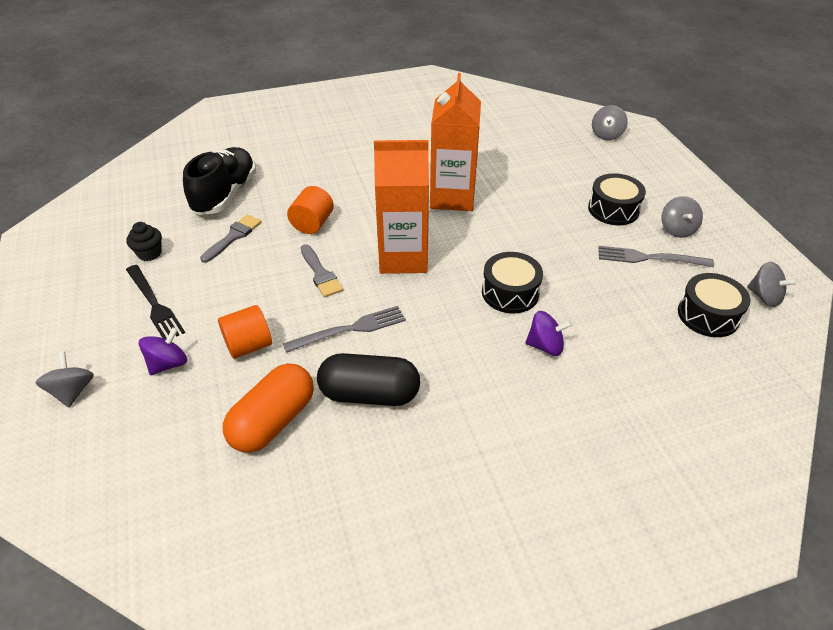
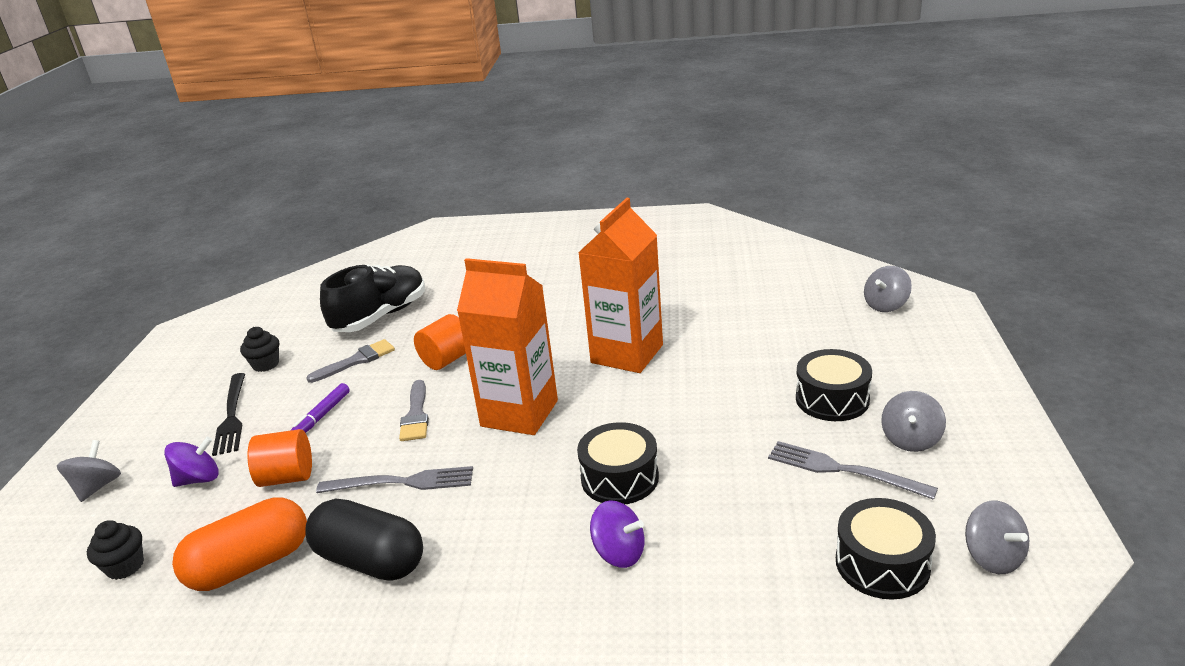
camera: 25 degrees right, 15 degrees down
(160, 450) = (125, 566): none -> black cupcake
(239, 290) = (321, 416): none -> purple marker

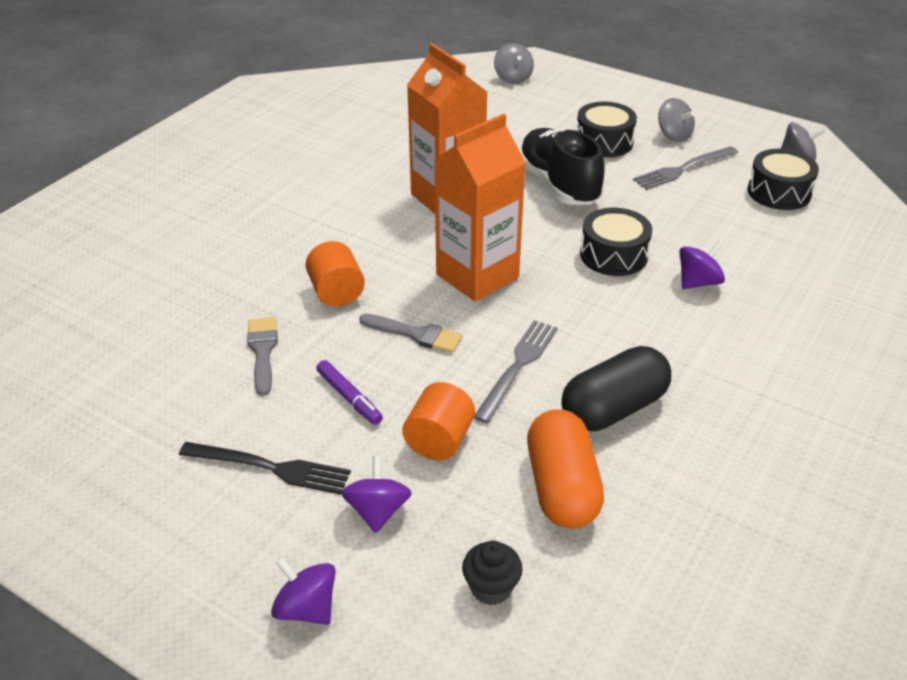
camera: 65 degrees left, 10 degrees up
(97, 487) = (306, 608): grey spinning top -> purple spinning top
(266, 364) = (181, 423): black cupcake -> none
(380, 316) = (184, 314): black shoe -> black shoe (558, 185)

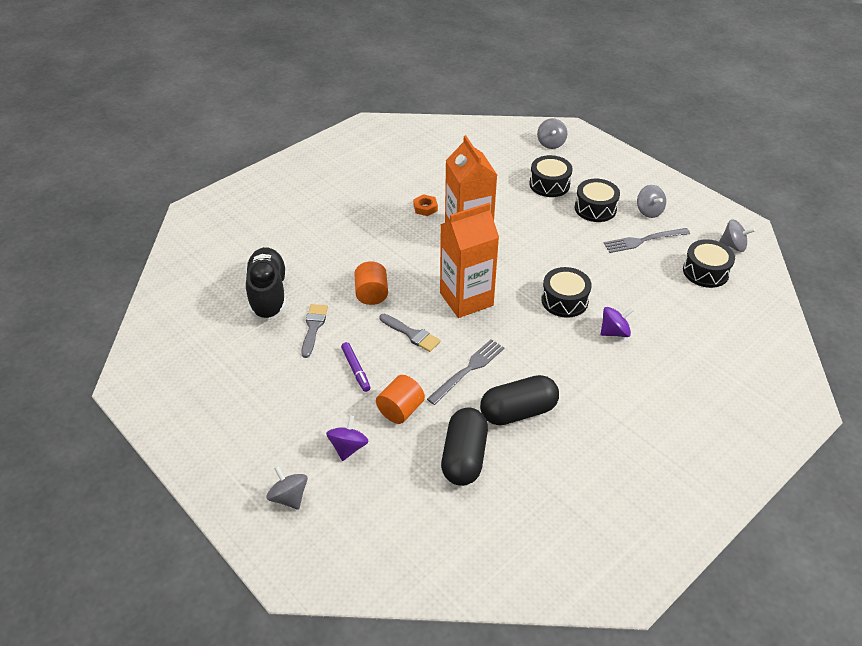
camera: 15 degrees right, 5 degrees up
(271, 468) = (295, 406): black fork -> none
(306, 608) = (289, 497): purple spinning top -> grey spinning top
(373, 174) = (425, 208): none -> orange nut
(491, 588) = (398, 510): black cupcake -> none
(531, 123) = (549, 184): none -> black drum
(558, 185) = (548, 238): black shoe -> black shoe (268, 294)
(562, 487) = (464, 457): orange capsule -> black capsule

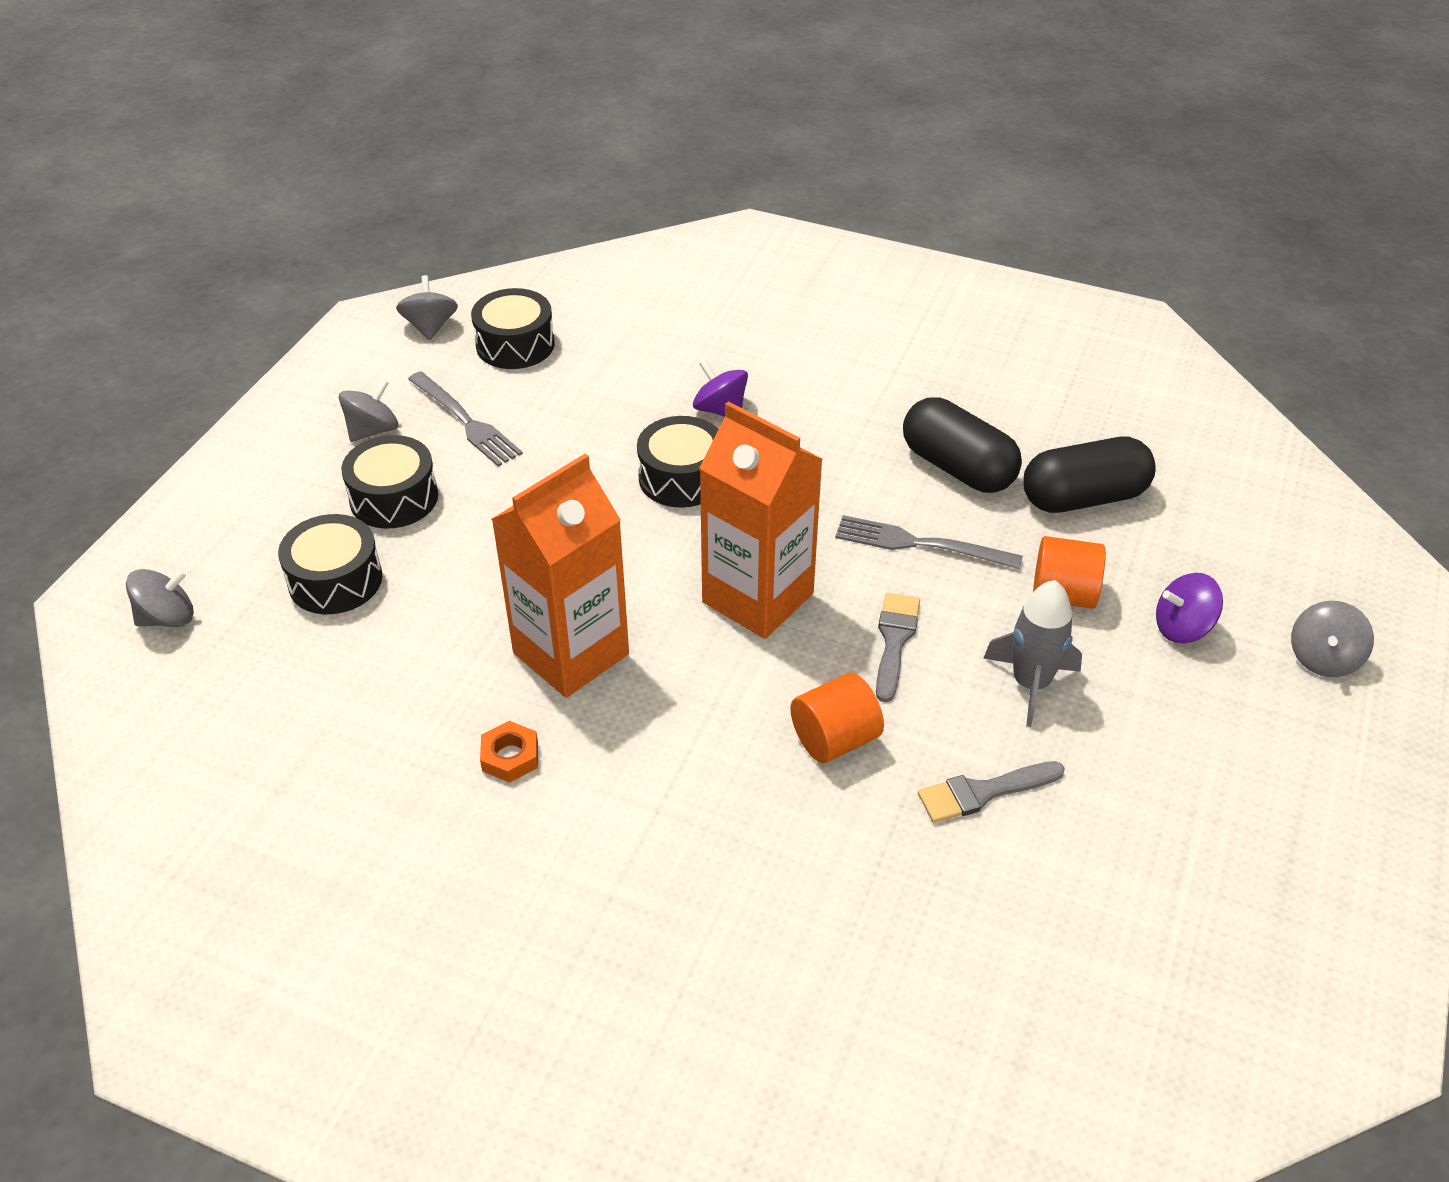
camera: 115 degrees left, 0 degrees up
(268, 294) = (952, 920): black shoe -> none
(356, 370) = (1030, 684): purple marker -> grey rocket

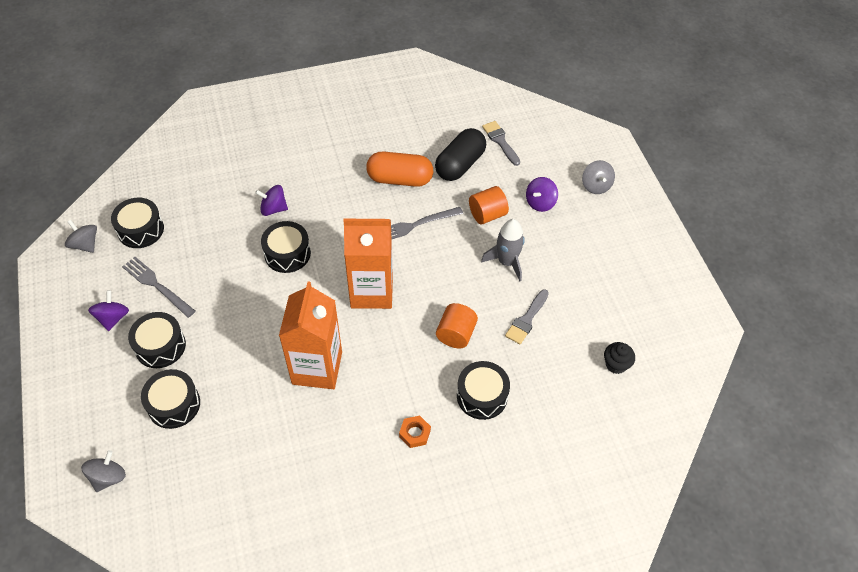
camera: 40 degrees left, 10 degrees up
(373, 430) = (113, 318): grey spinning top -> purple spinning top
(466, 421) = (156, 285): grey fork -> grey fork turned 150 degrees counterclockwise
(510, 757) = (335, 431): orange nut -> orange nut (415, 433)
(788, 859) = (482, 396): none -> black drum
(894, 640) = (442, 276): grey brush -> grey brush (500, 141)
(957, 468) = (400, 179): black capsule -> orange capsule
(1090, 972) = (616, 364): none -> black cupcake

